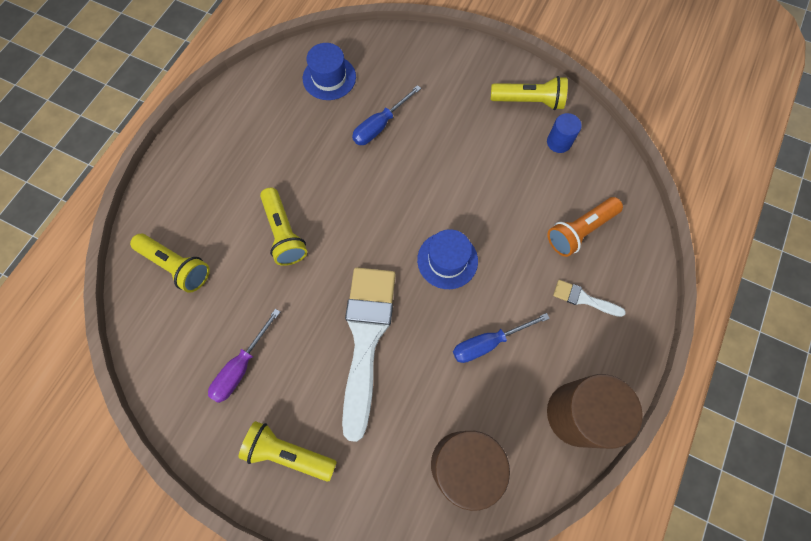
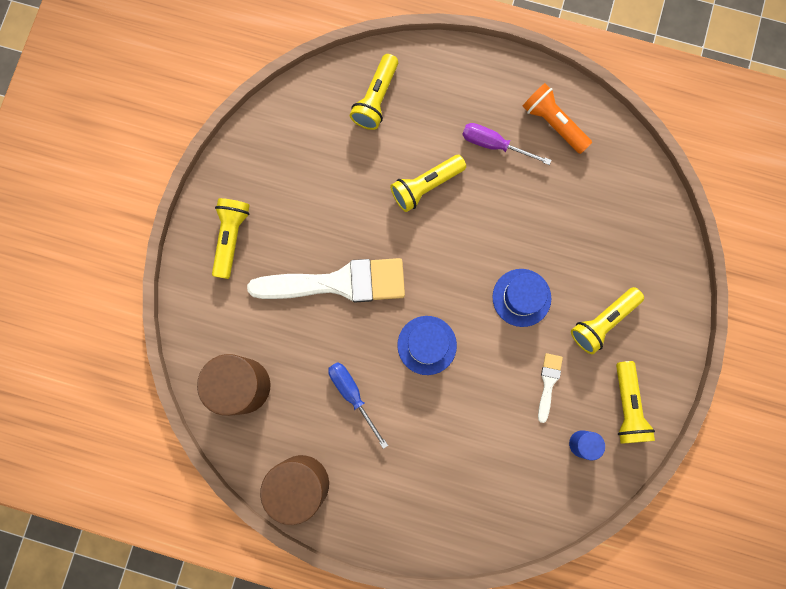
camera: 80 degrees right, 10 degrees up
(241, 366) = (295, 180): purple screwdriver -> purple screwdriver (494, 145)
(329, 78) = (609, 189): blue hat -> blue hat (521, 297)
(380, 126) = (562, 253): blue screwdriver -> none
(450, 106) = (602, 322): none -> yellow flashlight
(580, 231) = (482, 474): orange flashlight -> orange flashlight (553, 123)
(583, 299) = (411, 482): white brush -> white brush (548, 383)

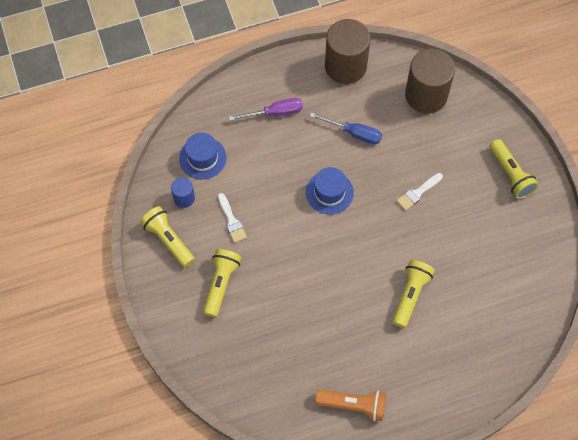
camera: 145 degrees right, 15 degrees down
(338, 283) = (417, 193): white brush -> white brush, size x0.43
(376, 99) = (494, 334): yellow flashlight -> none
(494, 145) = (384, 358): purple screwdriver -> purple screwdriver (275, 113)
(521, 297) = (288, 264): blue hat -> blue hat (202, 158)

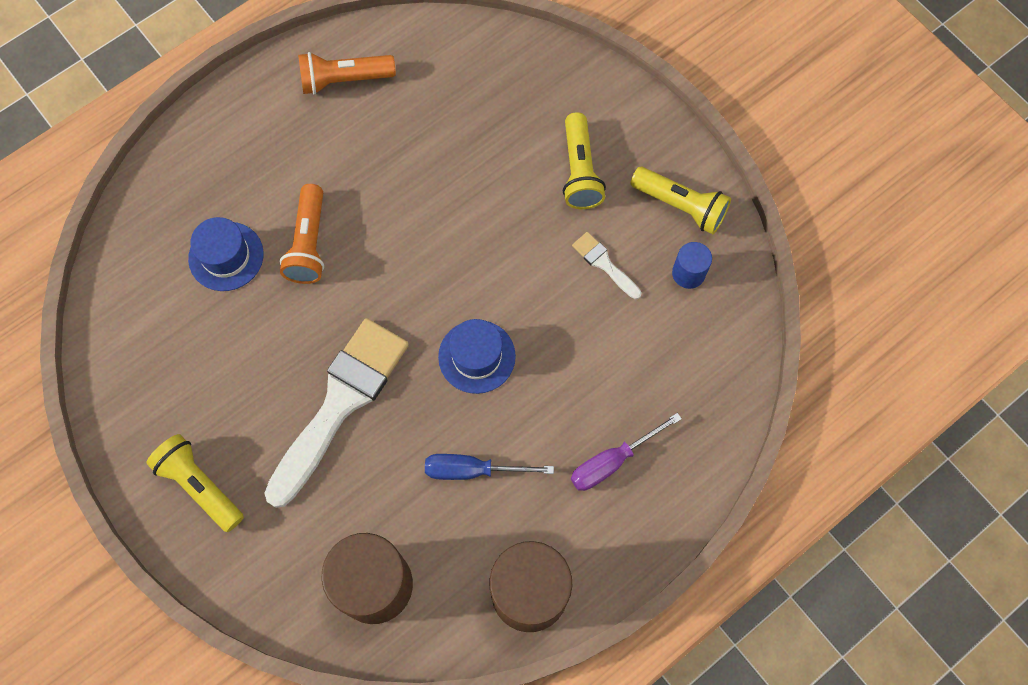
camera: 160 degrees right, 5 degrees up
(202, 158) = (691, 345): blue hat -> blue hat (226, 256)
(410, 295) = (309, 243): yellow flashlight -> orange flashlight
(417, 193) = (341, 403): white brush -> white brush, size x2.32

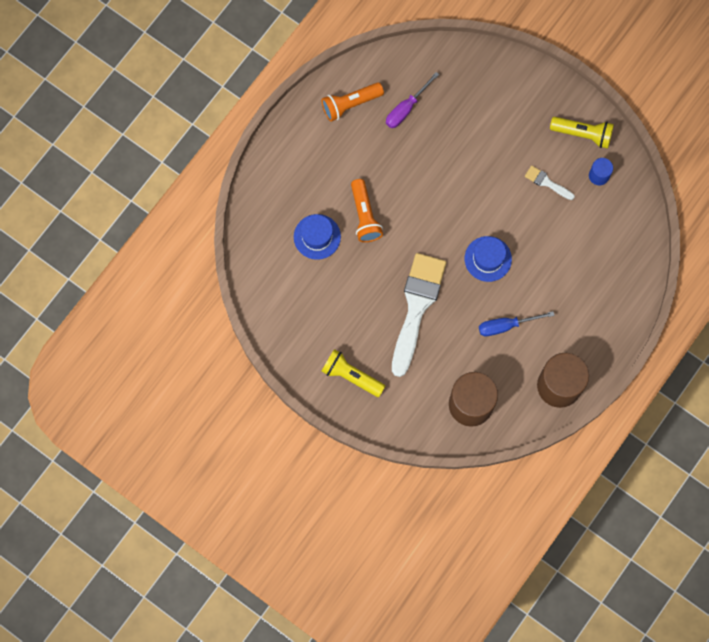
camera: 15 degrees left, 5 degrees up
(580, 171) = (515, 127): yellow flashlight -> none
(612, 461) = (585, 299): purple screwdriver -> purple screwdriver (406, 108)

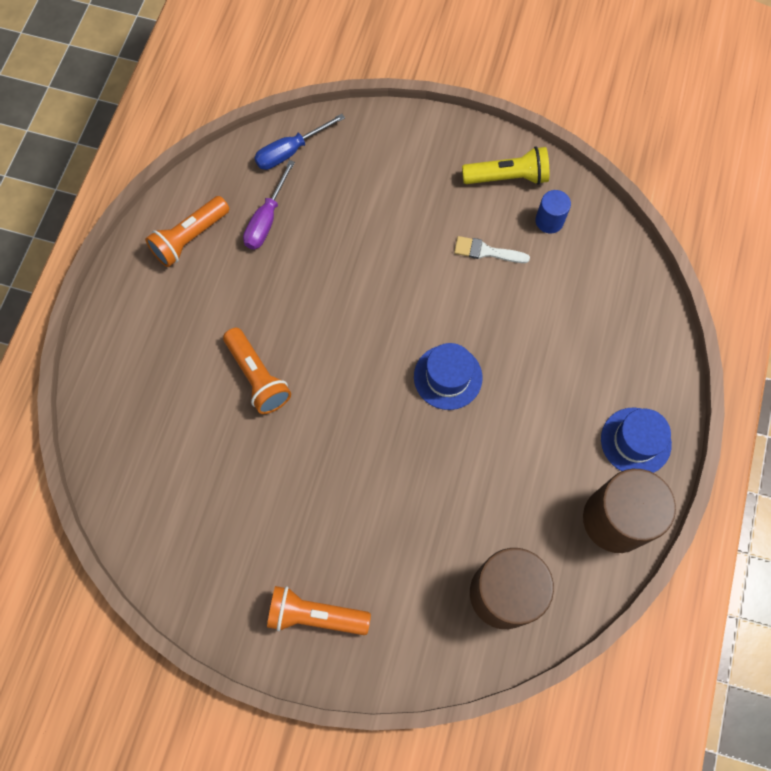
camera: 20 degrees left, 5 degrees down
(317, 237) = (200, 428): blue hat -> blue hat (635, 441)
(351, 376) = (315, 615): yellow flashlight -> orange flashlight
(416, 307) = (374, 478): white brush -> none
(506, 326) = (508, 460): blue screwdriver -> blue screwdriver (290, 151)

